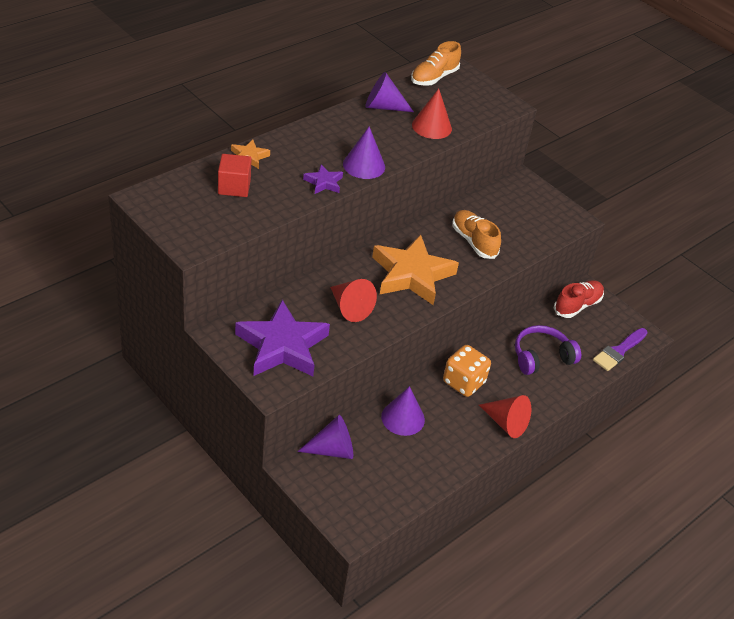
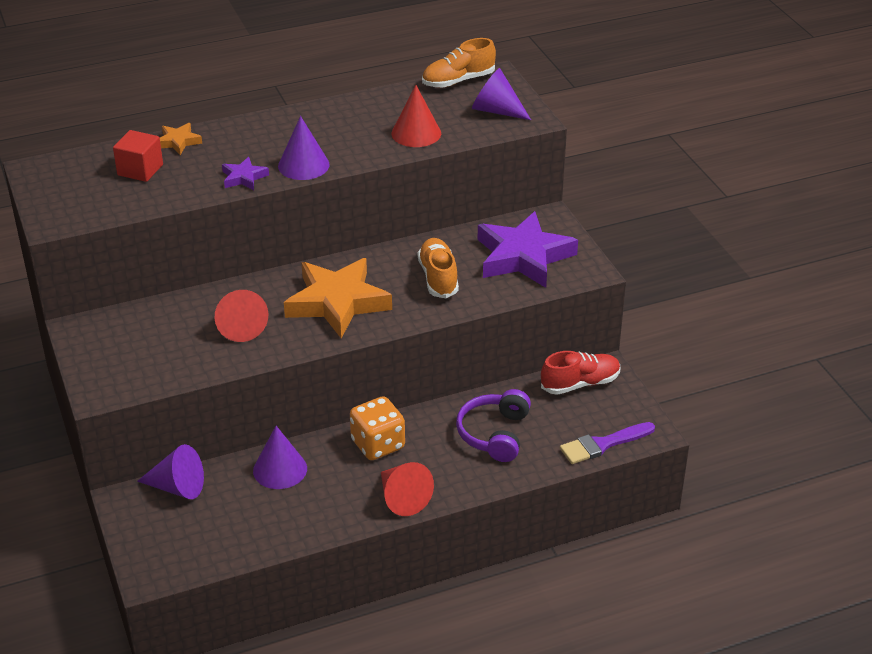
camera: 25 degrees right, 5 degrees down
(282, 346) = (138, 353): purple star -> purple star (523, 256)
(383, 106) = (372, 106): purple cone -> purple cone (496, 110)
(541, 357) = (495, 434): purple headphones -> purple headphones turned 75 degrees counterclockwise

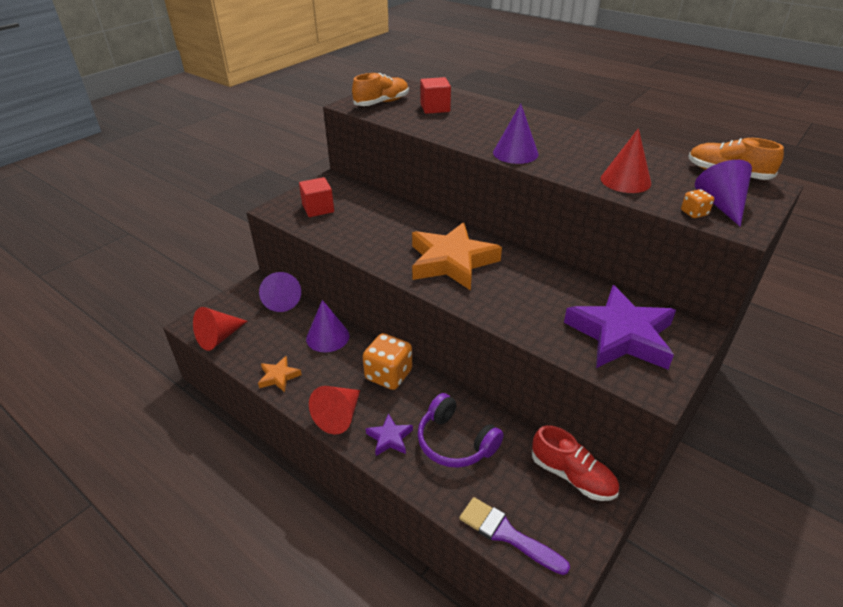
camera: 60 degrees right, 0 degrees up
(135, 359) = (318, 208): none -> red cube
(178, 142) = (480, 108): orange star -> orange star (279, 376)
(240, 326) = (385, 232): red cone -> red cone (219, 337)
(244, 177) = (471, 139): purple star -> purple star (389, 438)
(438, 278) = (535, 298): orange shoe -> orange shoe (382, 103)
(494, 129) = (694, 213): none -> orange dice
(495, 434) = (455, 442): purple headphones -> purple headphones turned 120 degrees counterclockwise

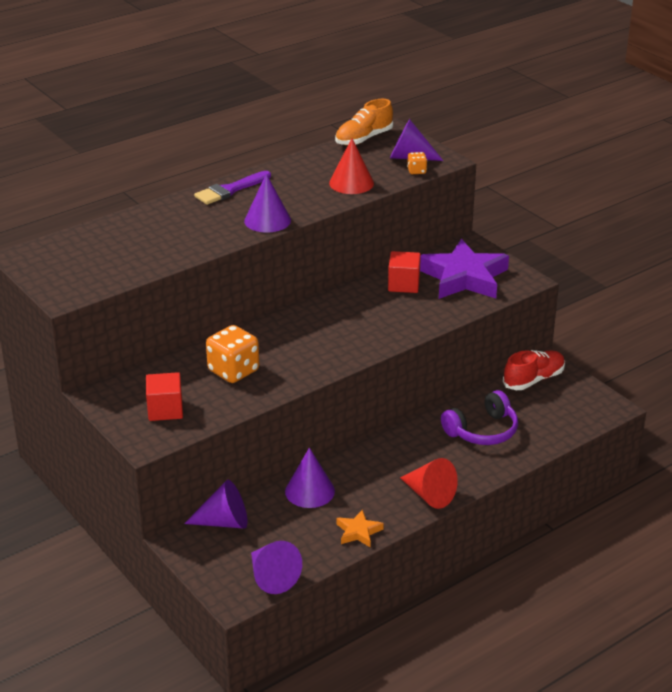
camera: 75 degrees left, 5 degrees down
(219, 337) = (272, 577): red cone -> purple cone
(382, 103) = (77, 275): orange shoe -> none
(388, 375) = (386, 456): orange dice -> orange dice (233, 371)
(389, 438) = (466, 467): purple star -> none
(435, 108) = (121, 244): red cube -> red cube (403, 284)
(451, 261) = (323, 337): orange star -> none
(507, 534) = (576, 423): purple brush -> purple brush (230, 190)

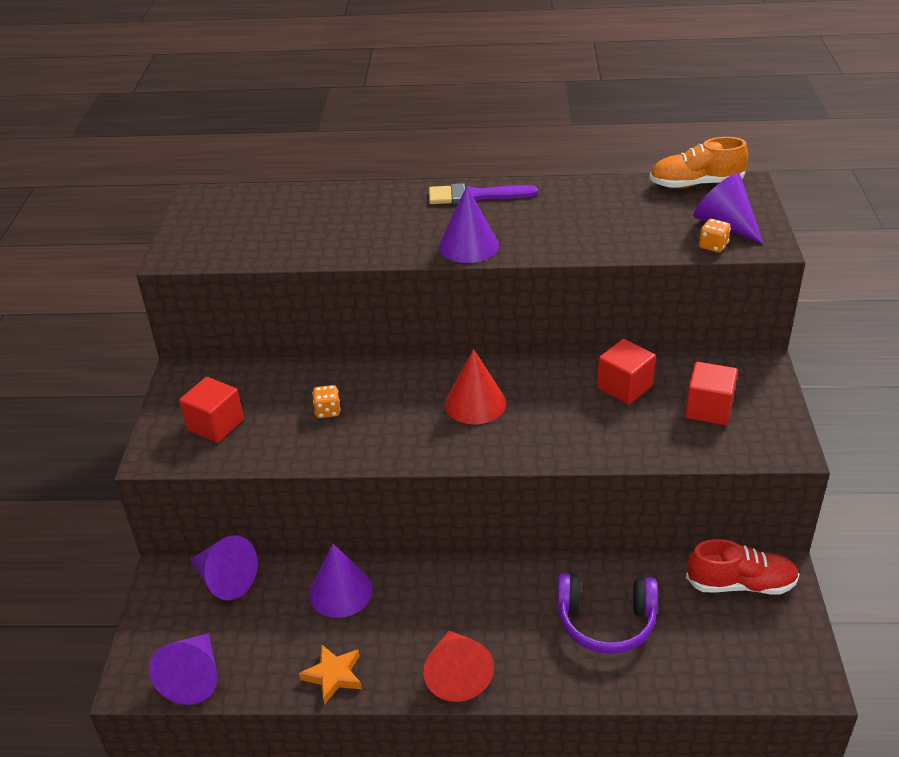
camera: 40 degrees right, 5 degrees up
(233, 371) = (328, 411): orange dice -> orange dice, size x0.48
(351, 183) = (616, 234): red cone -> red cone (475, 403)
(464, 277) = (708, 409): purple star -> red cube

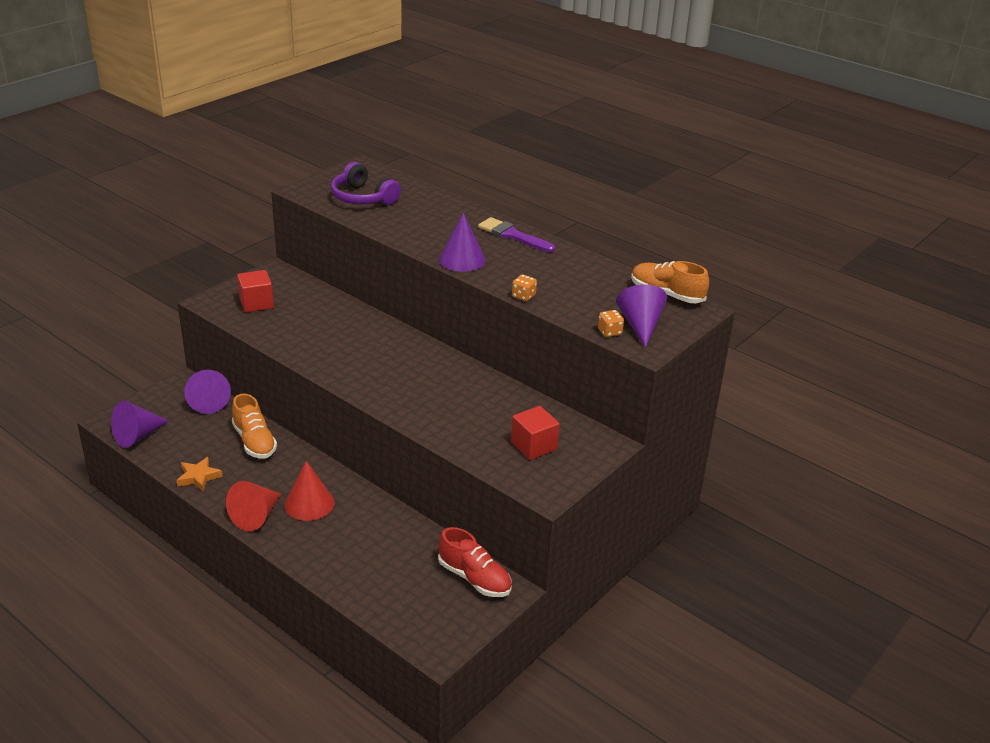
camera: 35 degrees right, 5 degrees down
(328, 411) = (320, 327): orange dice -> orange dice (523, 296)
(340, 591) = (254, 442): purple cone -> orange shoe
(475, 403) = (402, 367): red cone -> red cone (309, 503)
(606, 621) = (368, 544): purple headphones -> purple headphones (363, 198)
(624, 387) = (502, 406): red cube -> none

